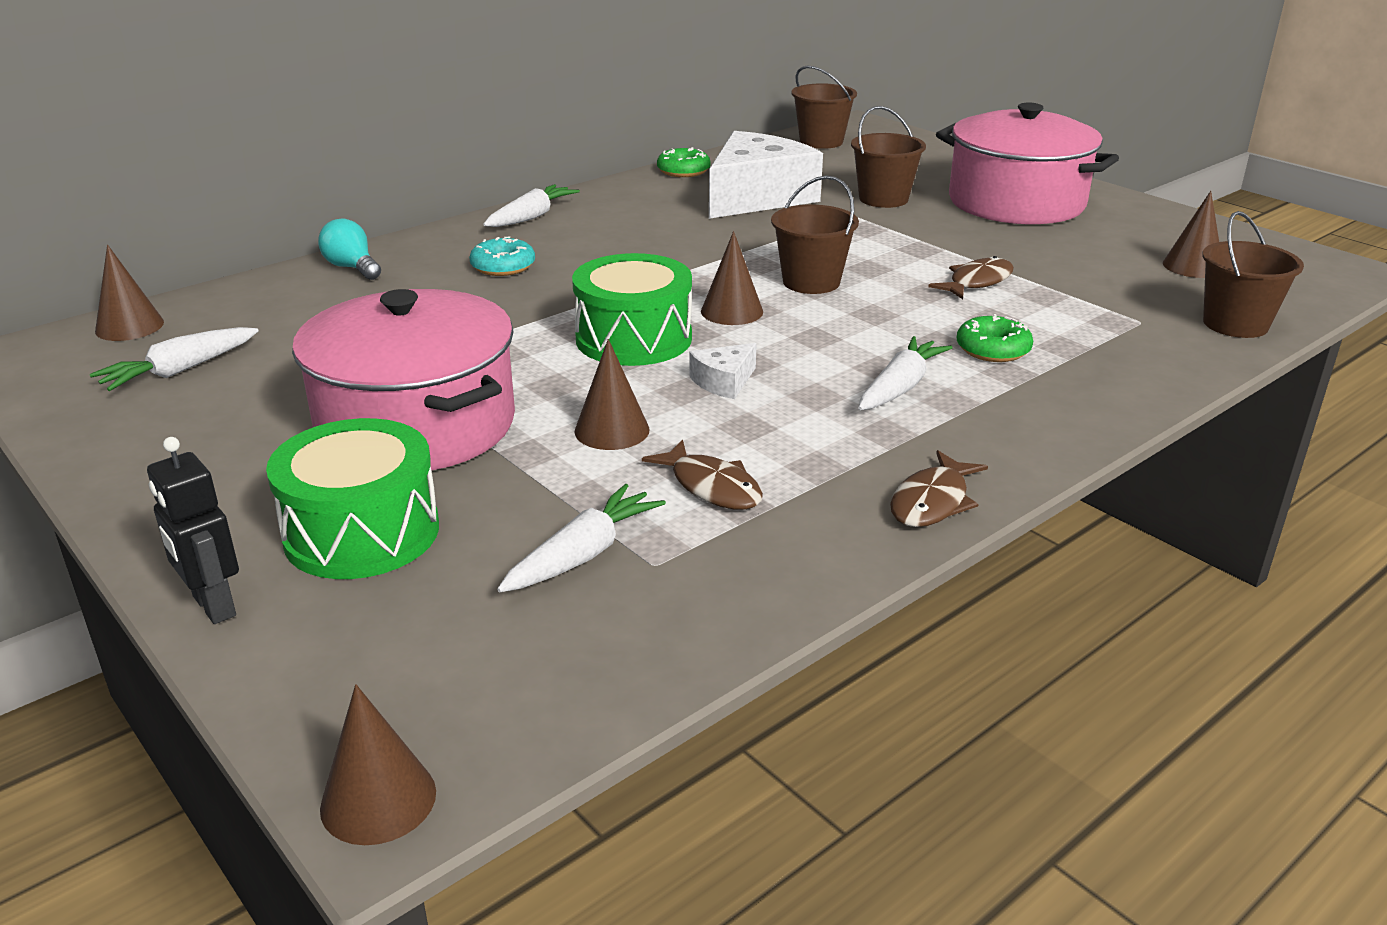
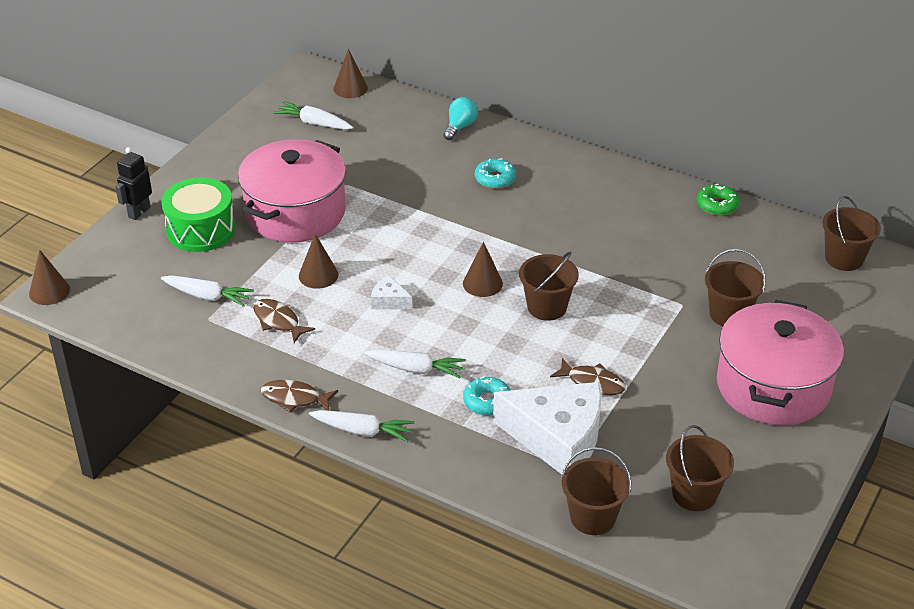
camera: 70 degrees right, 10 degrees up
(532, 217) = (580, 165): white carrot -> white carrot (363, 431)
(633, 339) = (425, 255): green drum -> none
(712, 487) = (278, 321): brown fish -> brown fish turned 105 degrees clockwise
(757, 197) = (687, 252): white cheese -> white cheese (557, 438)
(993, 349) = (487, 401): green donut -> turquoise donut
(1193, 266) = (694, 494): brown cone -> brown bucket

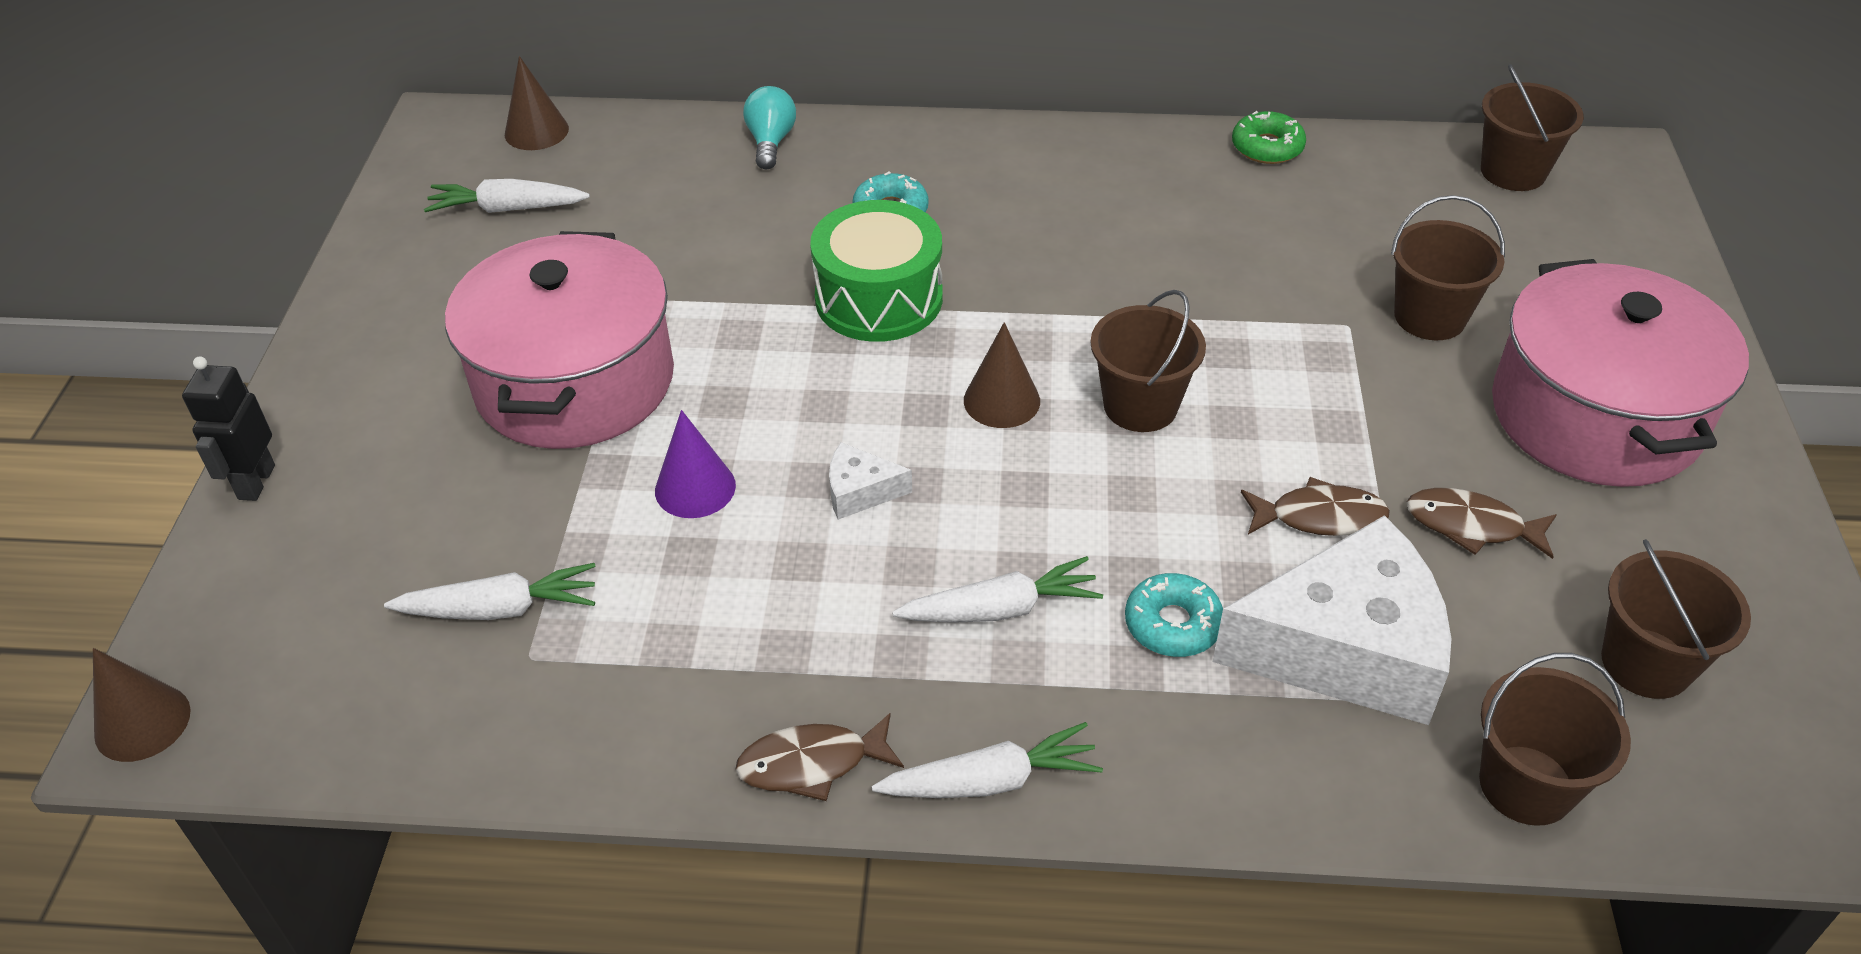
camera: 25 degrees left, 5 degrees up
(201, 229) = (406, 475): green drum -> green drum (879, 298)
(278, 321) = (676, 609): brown fish -> brown fish (1471, 526)
(318, 275) = (695, 488): brown cone -> purple cone

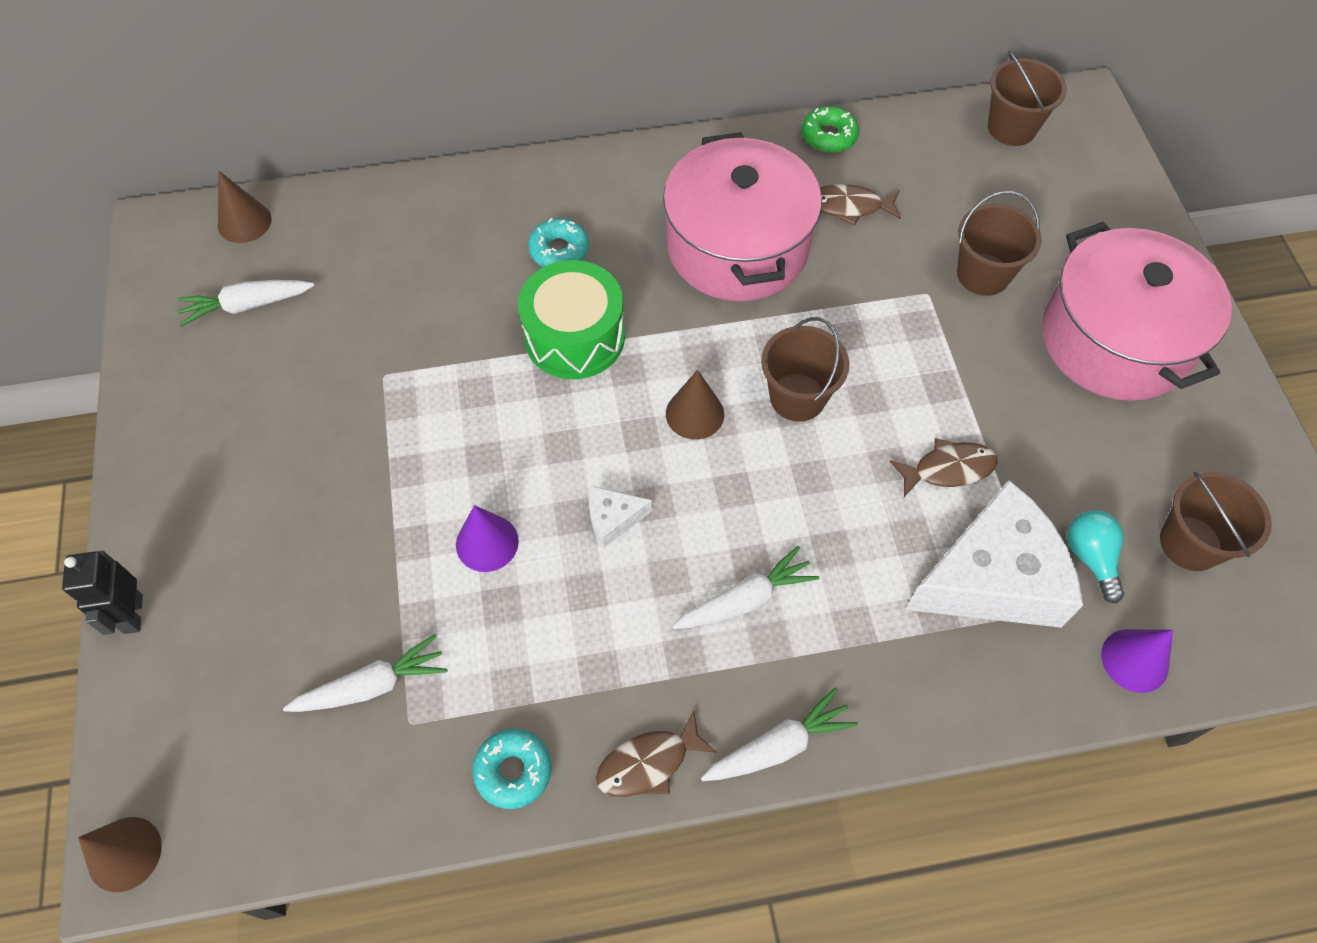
camera: 15 degrees left, 15 degrees up
(575, 381) = (360, 464): pink pot -> pink pot (737, 247)
(771, 142) = (443, 199): turquoise light bulb -> turquoise light bulb (1090, 557)
(1173, 624) = (870, 584): turquoise donut -> turquoise donut (513, 771)
(1471, 526) = (1052, 454): brown fish -> brown fish (849, 207)
(1526, 785) = (1134, 660): brown bucket -> purple cone

